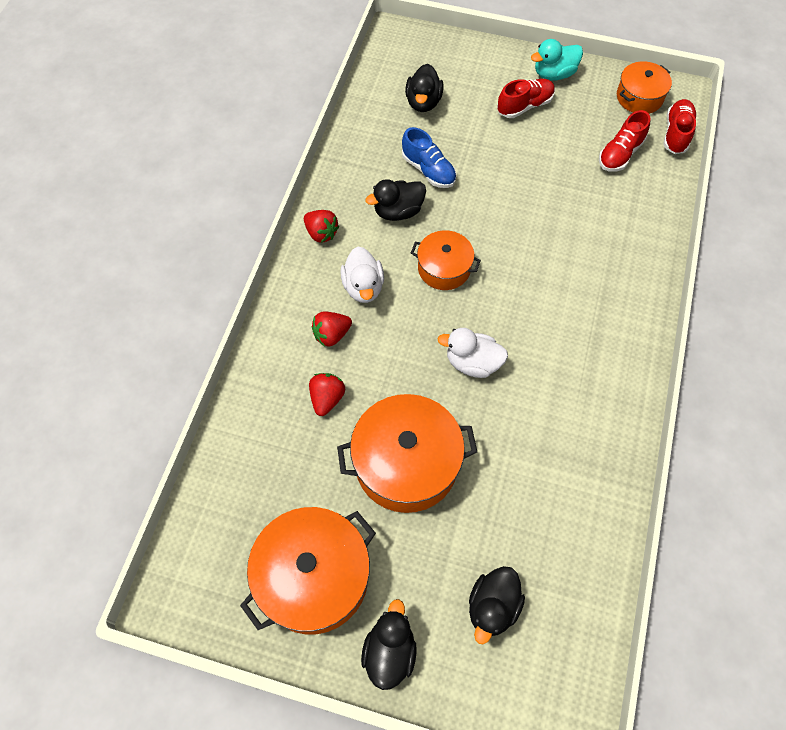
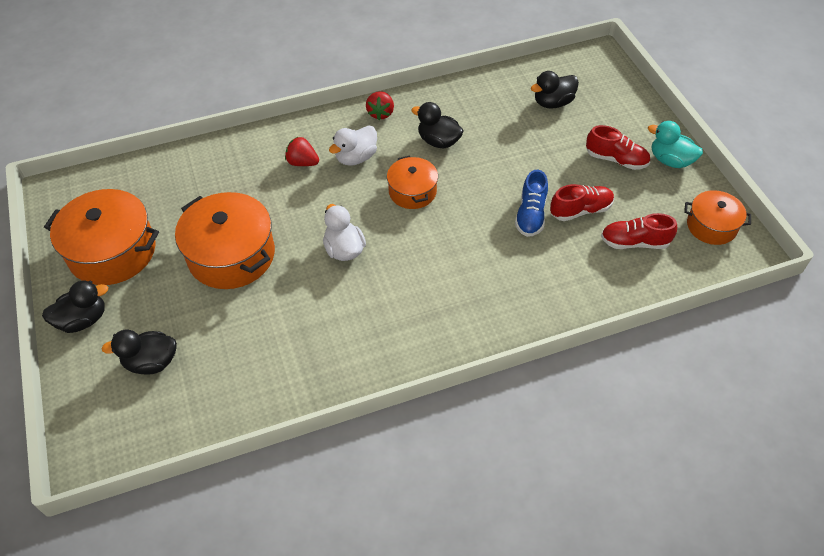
camera: 55 degrees right, 10 degrees down
(327, 398) = (250, 187): red strawberry -> none
(428, 170) = (492, 138): blue shoe -> blue shoe (530, 215)
(676, 134) = (700, 270): red shoe -> red shoe (580, 210)

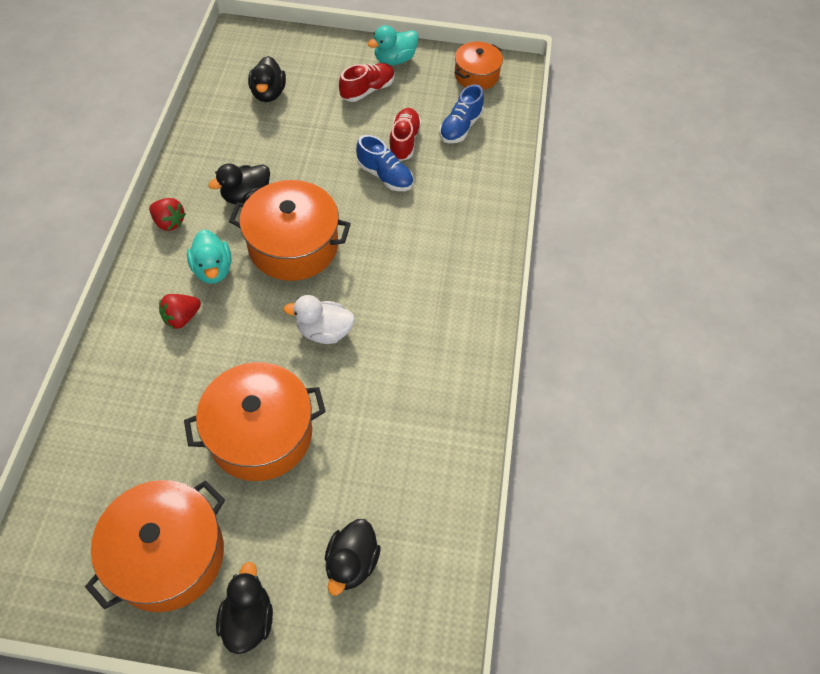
camera: 65 degrees left, 5 degrees up
(356, 157) = (213, 270): white duck -> turquoise duck
(412, 192) = (293, 245): orange pot -> orange pot, size x1.72
(634, 242) = (460, 127): red shoe -> blue shoe

